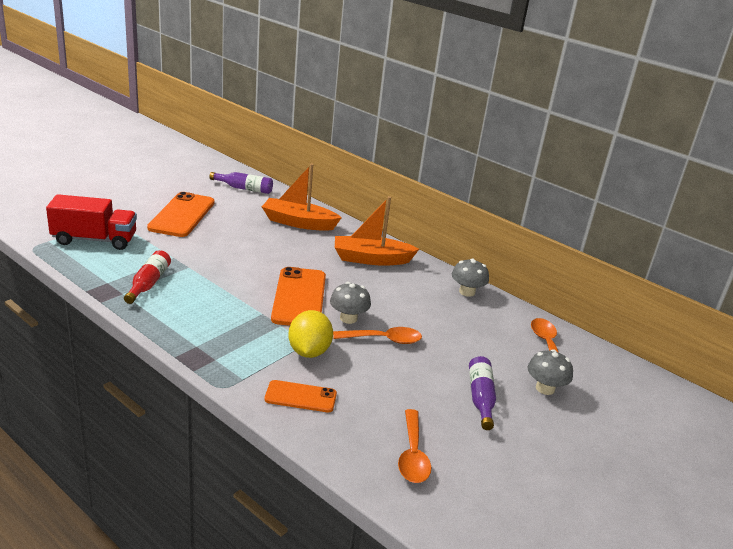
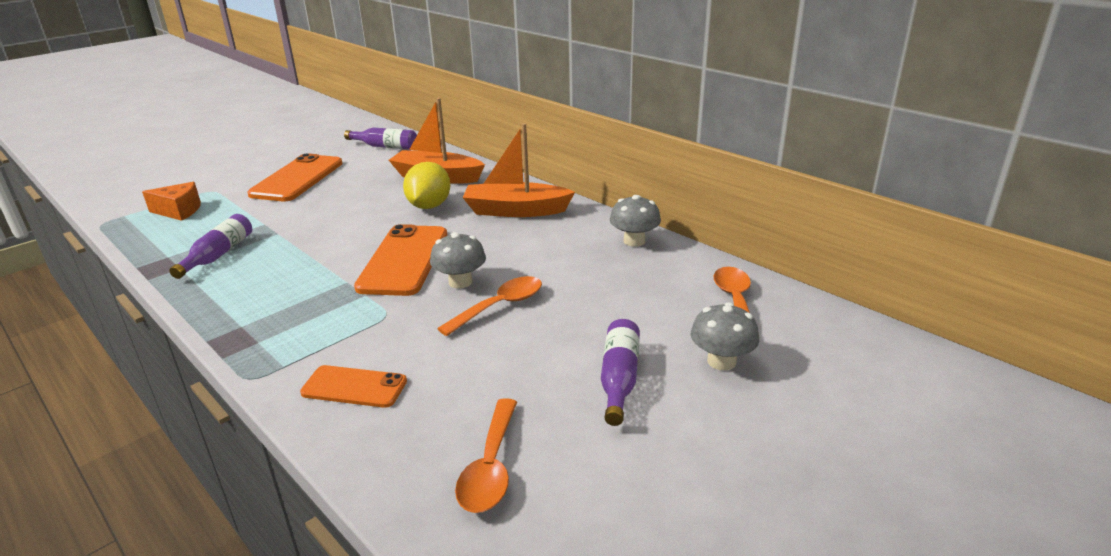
camera: 10 degrees right, 0 degrees up
(94, 240) = (179, 211): red truck -> orange cheese
(149, 283) = (218, 255): red bottle -> purple bottle
(309, 351) = (390, 326): yellow lemon -> yellow lemon (429, 206)
(384, 340) = (500, 306): orange spoon -> orange spoon turned 45 degrees counterclockwise

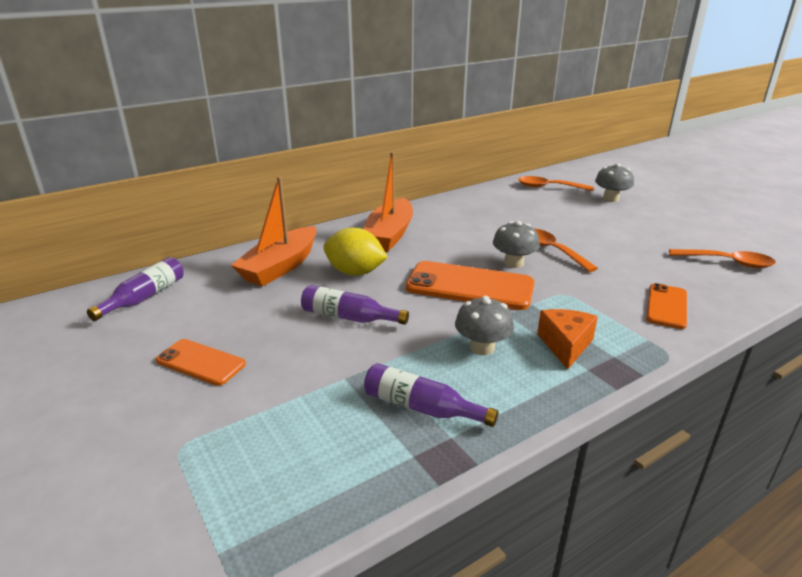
camera: 80 degrees left, 0 degrees up
(179, 211) = (244, 475): orange cheese -> orange cheese (565, 345)
(297, 178) = (200, 362): orange phone -> orange phone, size x0.58
(619, 378) = (633, 223): purple bottle -> purple bottle (349, 317)
(634, 241) = (463, 201): grey mushroom -> grey mushroom (482, 347)

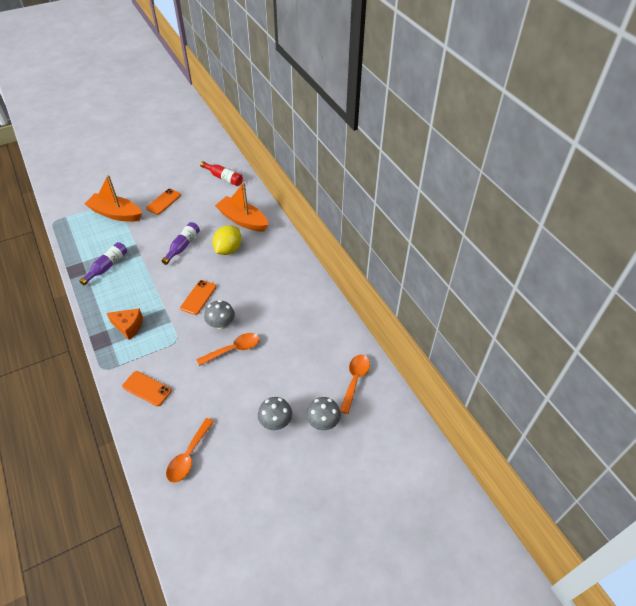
camera: 95 degrees right, 20 degrees up
(145, 297) = (223, 178): purple bottle -> red bottle
(389, 235) = (275, 267): orange boat -> orange boat (116, 214)
(469, 286) = (198, 297): orange phone -> orange phone, size x0.58
(482, 347) = (139, 293): grey mushroom -> grey mushroom (275, 422)

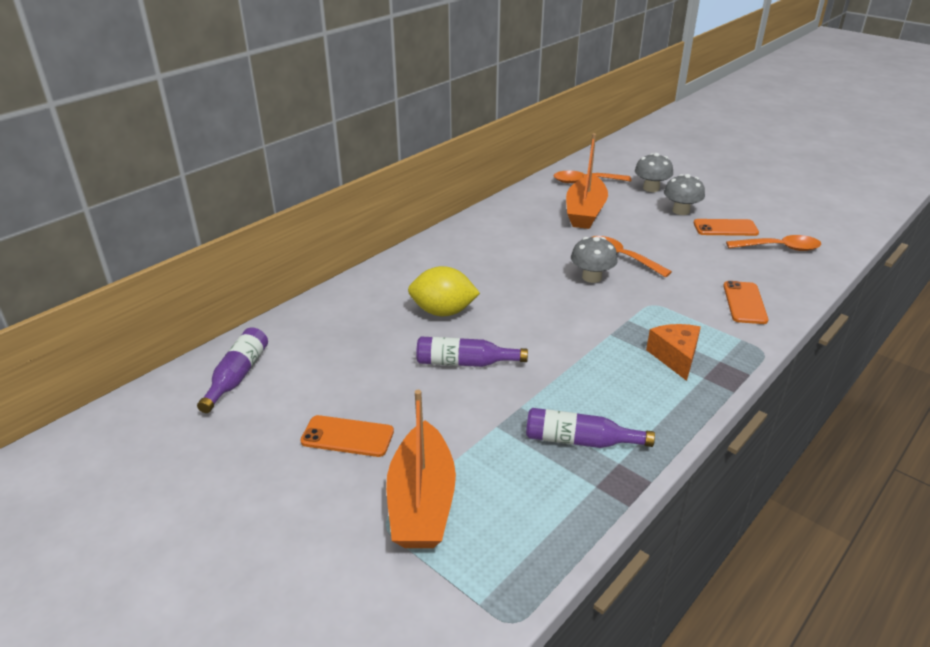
camera: 110 degrees left, 15 degrees down
(198, 297) = (562, 310): orange phone -> orange phone (725, 228)
(223, 178) = (237, 376): red bottle -> purple bottle
(243, 220) = (362, 317): orange boat -> orange boat (585, 212)

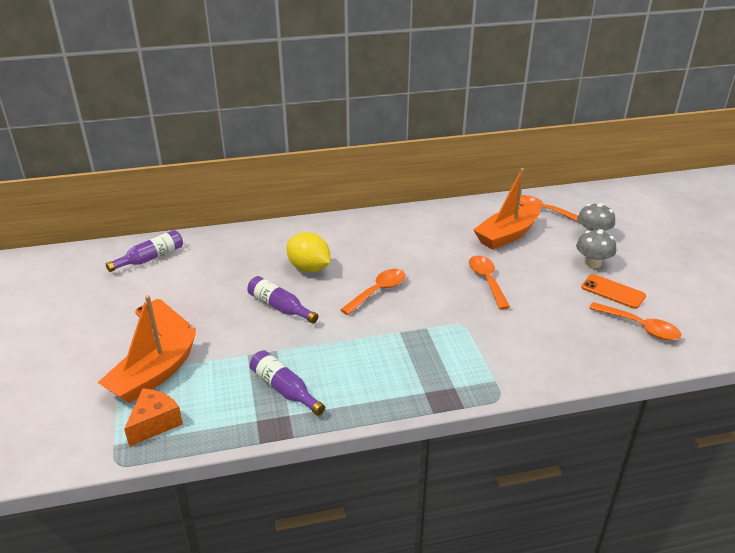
camera: 35 degrees right, 0 degrees up
(541, 306) = (378, 291): none -> orange spoon
(591, 277) = (443, 286): grey mushroom -> none
(675, 357) = (424, 369): orange cheese -> orange cheese (155, 423)
(744, 303) = (539, 356): orange phone -> none

